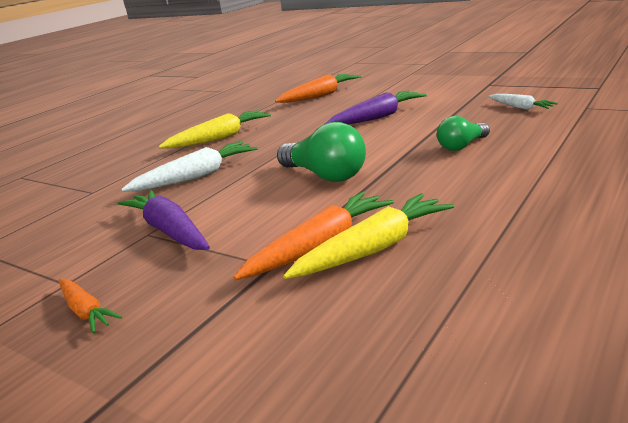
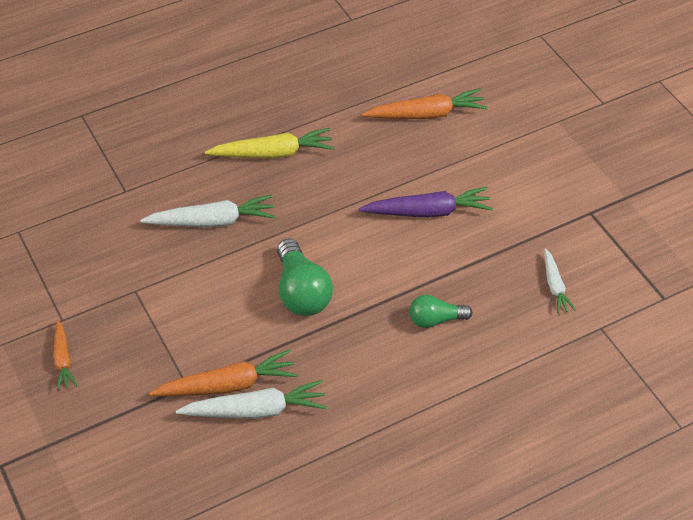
camera: 25 degrees right, 25 degrees up
(169, 231) = (150, 297): purple carrot -> none
(375, 248) = (256, 410): yellow carrot -> white carrot

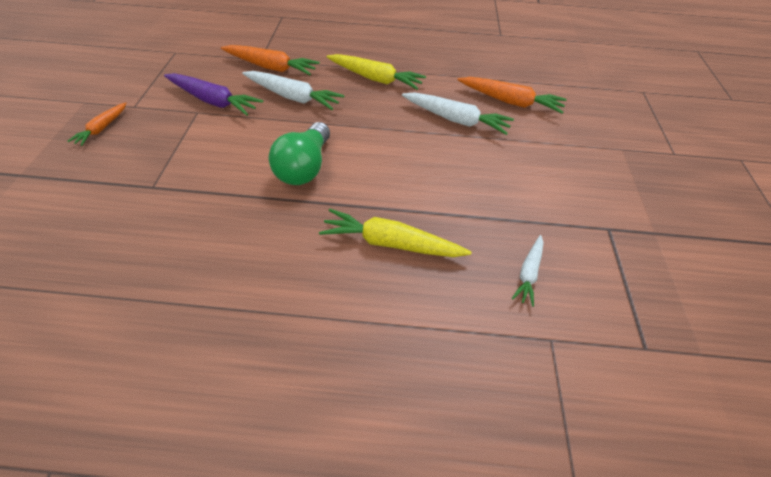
camera: 30 degrees right, 0 degrees up
(228, 385) = (179, 203): orange carrot -> orange carrot (271, 67)
(256, 410) = (175, 233): white carrot -> white carrot (456, 120)
(428, 212) = (457, 161): purple carrot -> purple carrot (214, 101)
(435, 320) = (390, 243): green light bulb -> yellow carrot

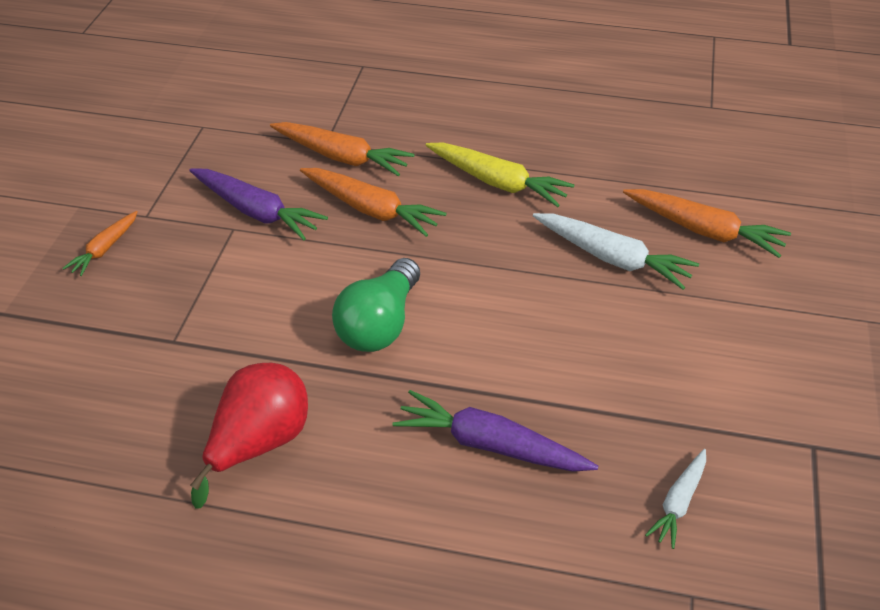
camera: 10 degrees right, 5 degrees down
(219, 255) = (259, 444): none -> red pear
(293, 97) = (371, 210): white carrot -> orange carrot
(390, 243) = (490, 445): yellow carrot -> purple carrot

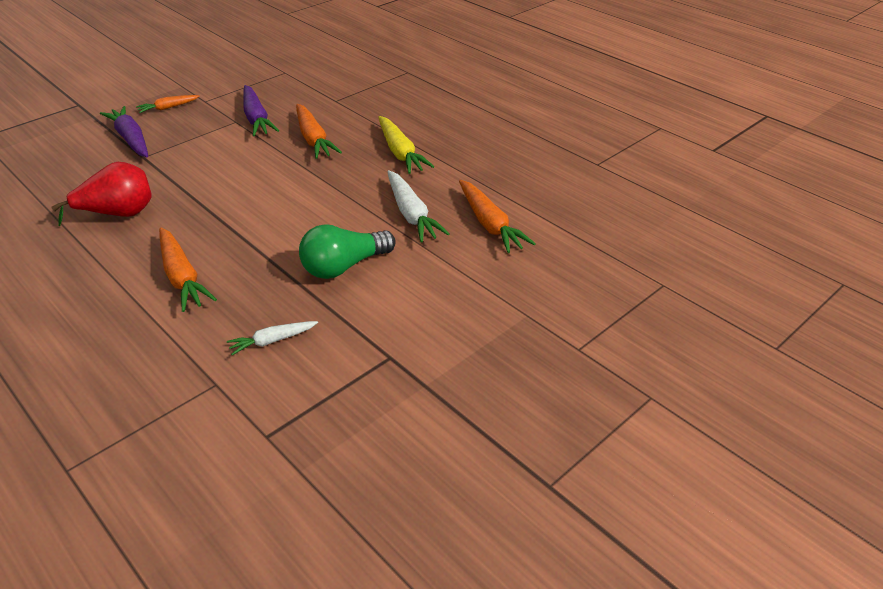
camera: 35 degrees right, 5 degrees down
(342, 157) = (333, 110): orange carrot -> orange carrot (182, 277)
(380, 324) = (243, 190): green light bulb -> green light bulb (344, 266)
(490, 445) = (217, 266): purple carrot -> purple carrot (131, 139)

